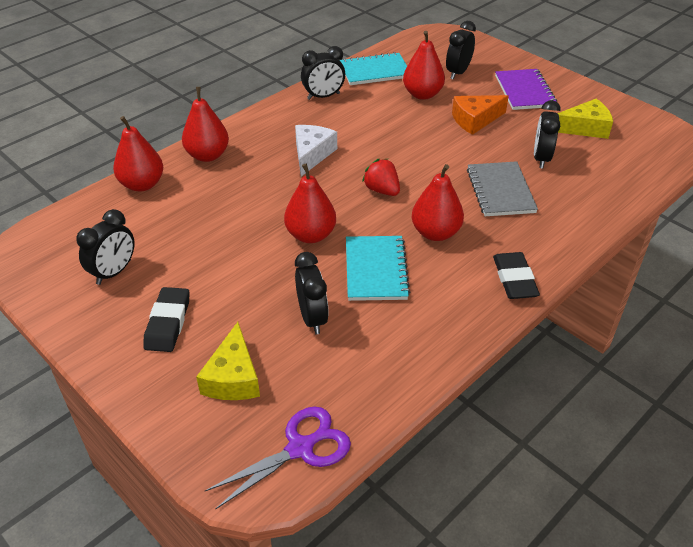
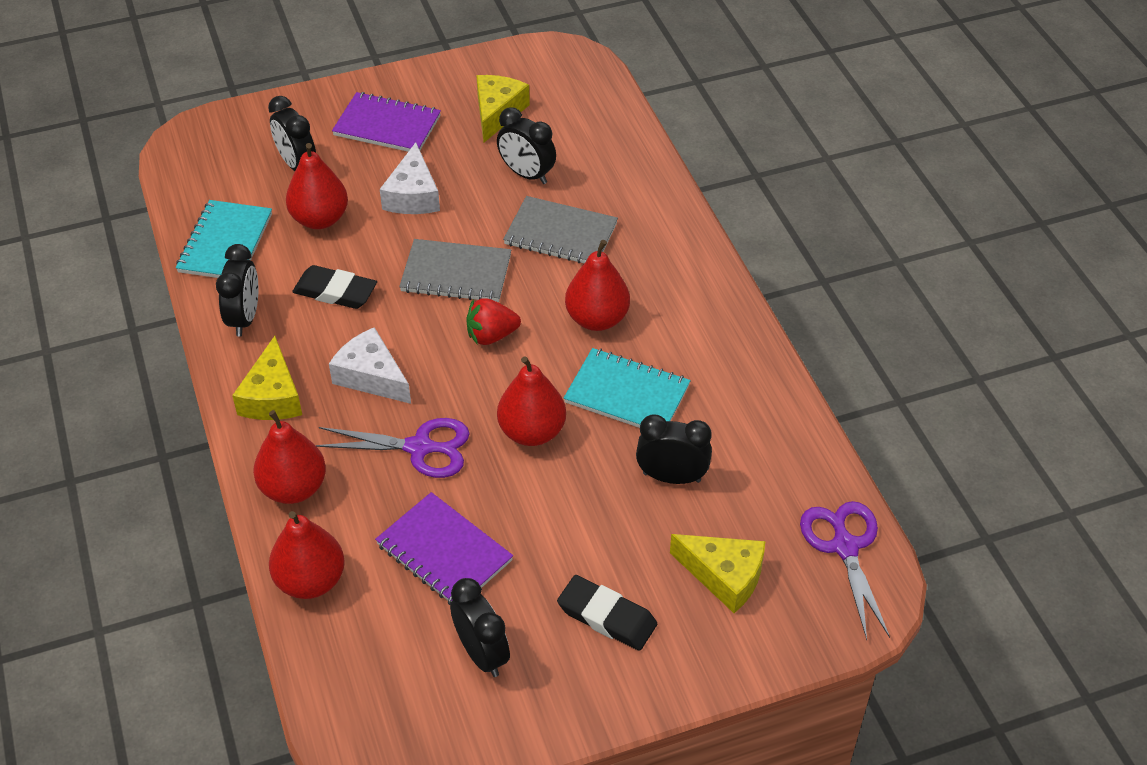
camera: 65 degrees left, 5 degrees up
(188, 229) = (444, 552): none -> purple notebook
(267, 192) = (420, 447): none -> purple scissors
(271, 125) = (272, 396): none -> yellow cheese
(423, 158) = (456, 273): none -> grey notebook
(475, 120) = (413, 195): orange cheese -> white cheese
(514, 279) = (706, 287): black eraser -> black eraser (335, 291)

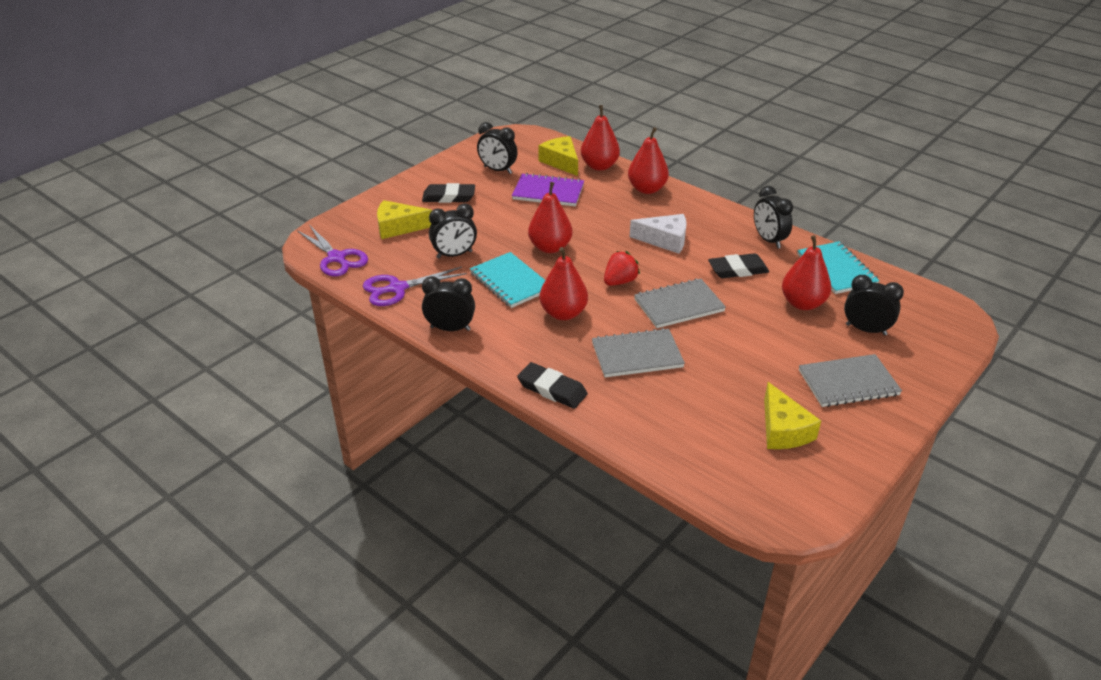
camera: 150 degrees right, 10 degrees down
(272, 396) = (705, 215): yellow cheese -> yellow cheese (561, 162)
(387, 126) = (848, 383): purple notebook -> grey notebook
(413, 195) = (765, 341): white cheese -> none
(420, 447) = (603, 222): purple scissors -> purple scissors (397, 288)
(526, 174) = (705, 388): black clock -> black clock (450, 328)
(627, 394) = (510, 282): turquoise notebook -> turquoise notebook turned 60 degrees clockwise
(680, 233) = (552, 389): none -> black eraser

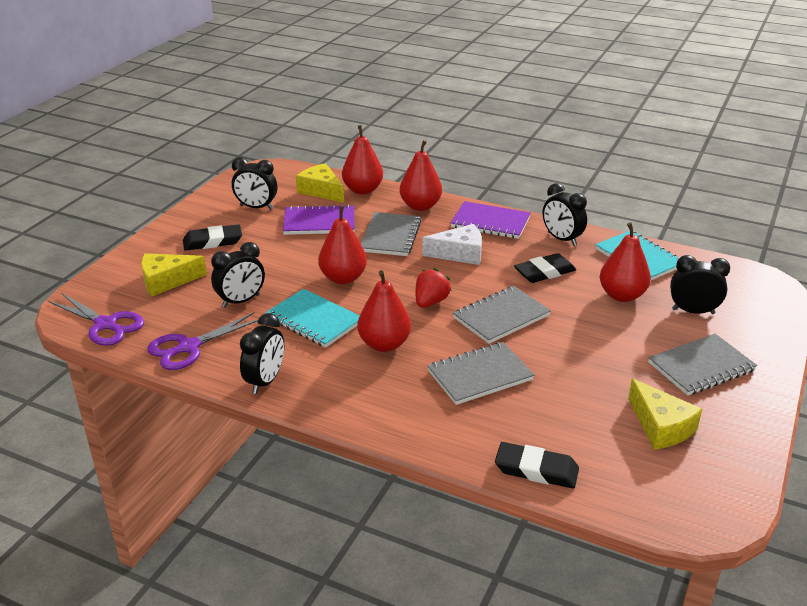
camera: 15 degrees left, 5 degrees down
(450, 328) = (265, 381): black clock -> black clock turned 120 degrees clockwise
(552, 389) = (404, 428): black eraser -> black eraser (536, 470)
(607, 214) = (390, 236): none -> grey notebook
(706, 214) = (490, 222): none -> purple notebook

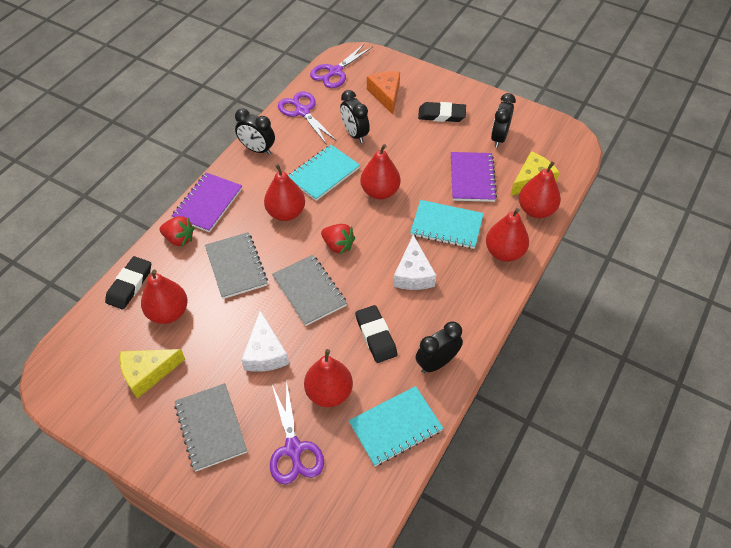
camera: 95 degrees right, 20 degrees up
(167, 281) = (386, 95): yellow cheese -> orange cheese
(212, 241) = (441, 115): black eraser -> black eraser turned 75 degrees counterclockwise
(390, 236) = (446, 226): grey notebook -> turquoise notebook
(444, 434) = (179, 239): none -> red strawberry
(490, 222) = (471, 306): purple notebook -> purple notebook (208, 203)
(568, 424) = (168, 312): none -> red pear
(593, 340) = (265, 352): none -> white cheese
(693, 311) = (294, 449): black clock -> purple scissors

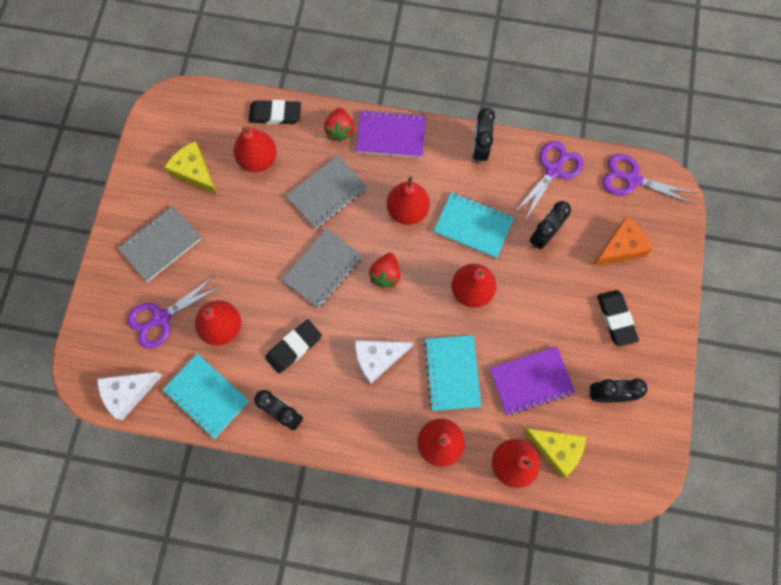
camera: 70 degrees right, 20 degrees up
(265, 352) = (244, 257): white cheese -> white cheese (128, 393)

